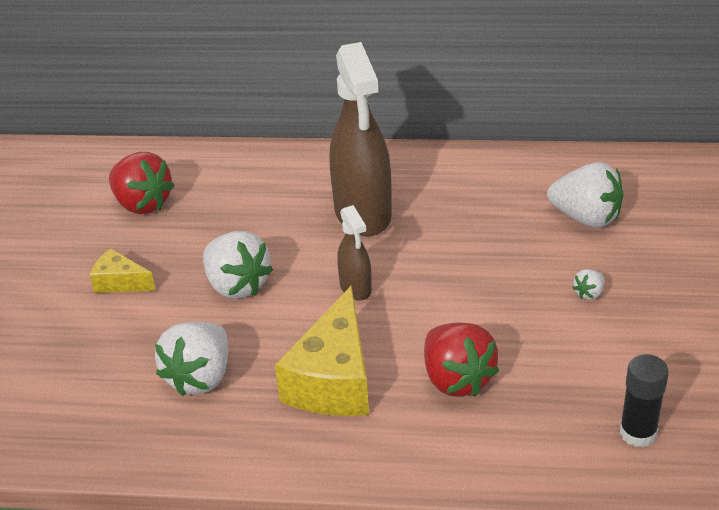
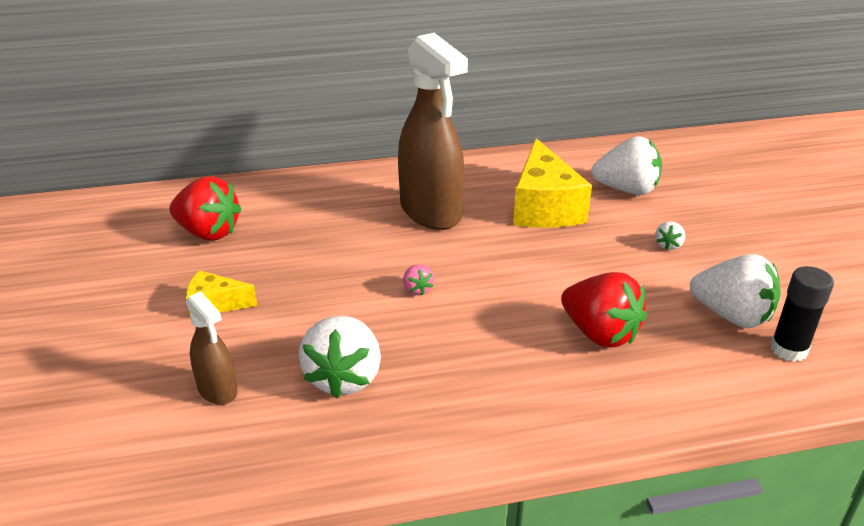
camera: 20 degrees left, 5 degrees down
(237, 285) = (340, 288): white strawberry -> white strawberry (731, 316)
(307, 299) = (417, 289): none -> pink strawberry
(333, 380) = (483, 355): yellow cheese -> yellow cheese (544, 207)
(355, 288) = (458, 272): brown spray bottle -> brown spray bottle (217, 390)

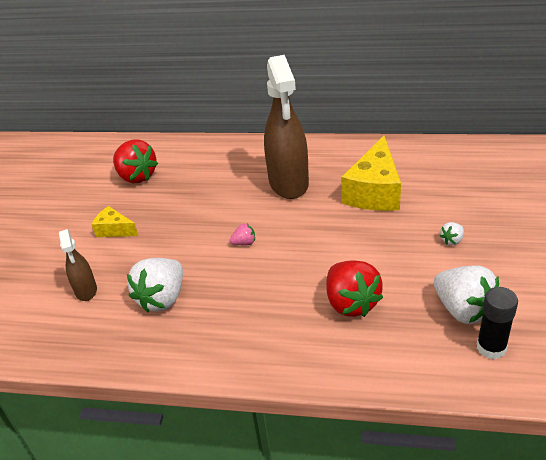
camera: 25 degrees right, 5 degrees up
(417, 289) = (244, 243): pink strawberry -> pink strawberry turned 105 degrees counterclockwise
(626, 190) = (450, 186): white strawberry -> none

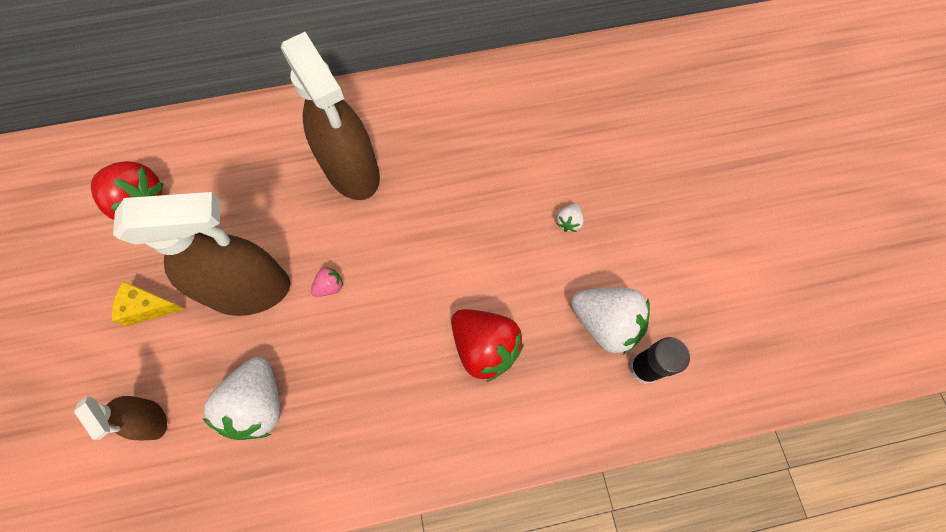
camera: 25 degrees left, 30 degrees up
(187, 234) = (250, 290): none -> brown spray bottle
(374, 191) = (461, 162): yellow cheese -> none

